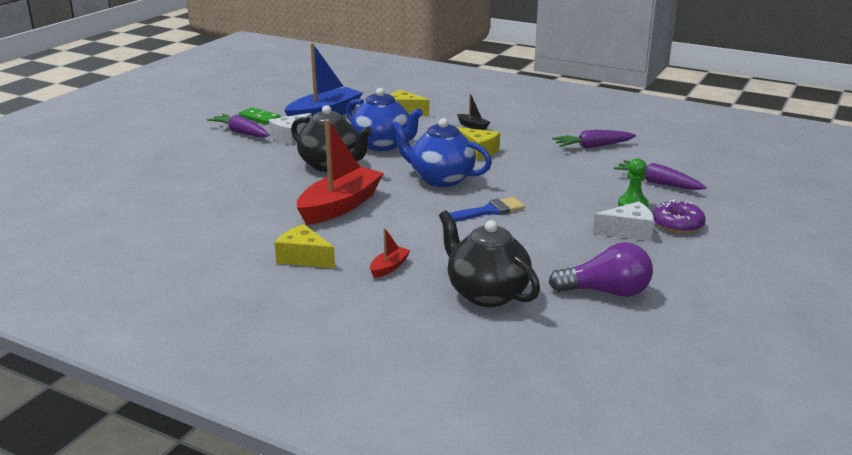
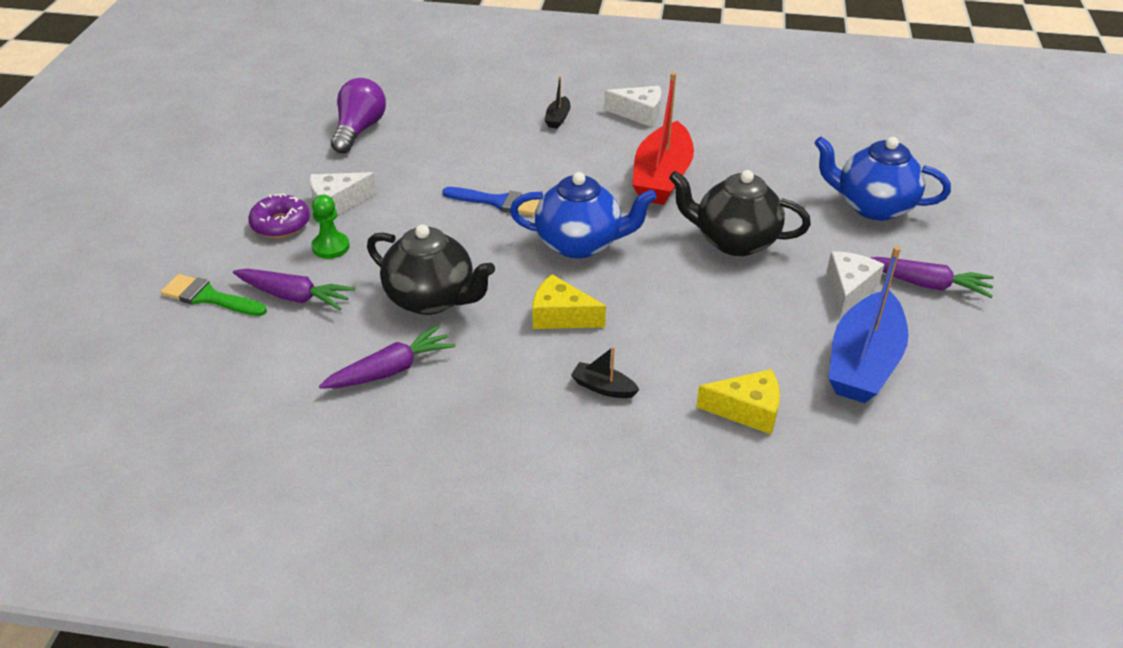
camera: 160 degrees right, 15 degrees up
(259, 118) = (950, 329): green domino -> none
(304, 258) = (639, 114): yellow cheese -> white cheese
(383, 145) = (704, 300): blue teapot -> blue teapot (872, 206)
(389, 267) = (558, 118): red boat -> black boat
(486, 293) = (462, 110): black teapot -> black teapot (432, 299)
(488, 211) = (498, 202): blue brush -> blue brush turned 120 degrees counterclockwise
(606, 292) = (359, 130): purple light bulb -> purple light bulb turned 120 degrees clockwise
(722, 191) = (209, 297): none -> green brush

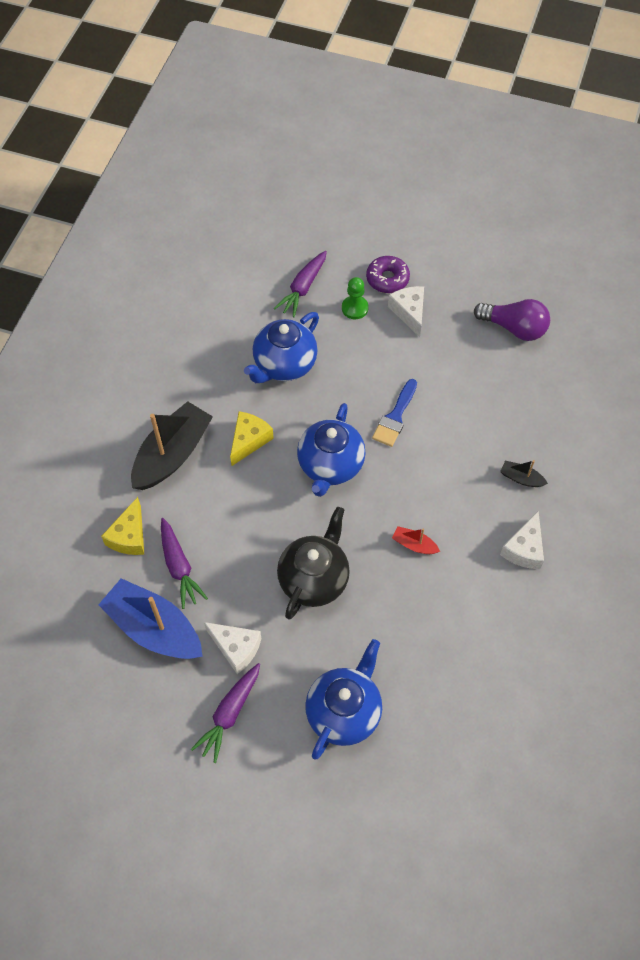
camera: 100 degrees right, 20 degrees up
(209, 297) = (311, 243): green brush -> none
(391, 370) = (219, 339): purple carrot -> purple carrot (179, 567)
(432, 299) = (284, 365): black teapot -> blue teapot
(603, 387) = (172, 454): black boat -> black boat, size x2.30
(661, 177) = (414, 545): red boat -> red boat, size x0.43

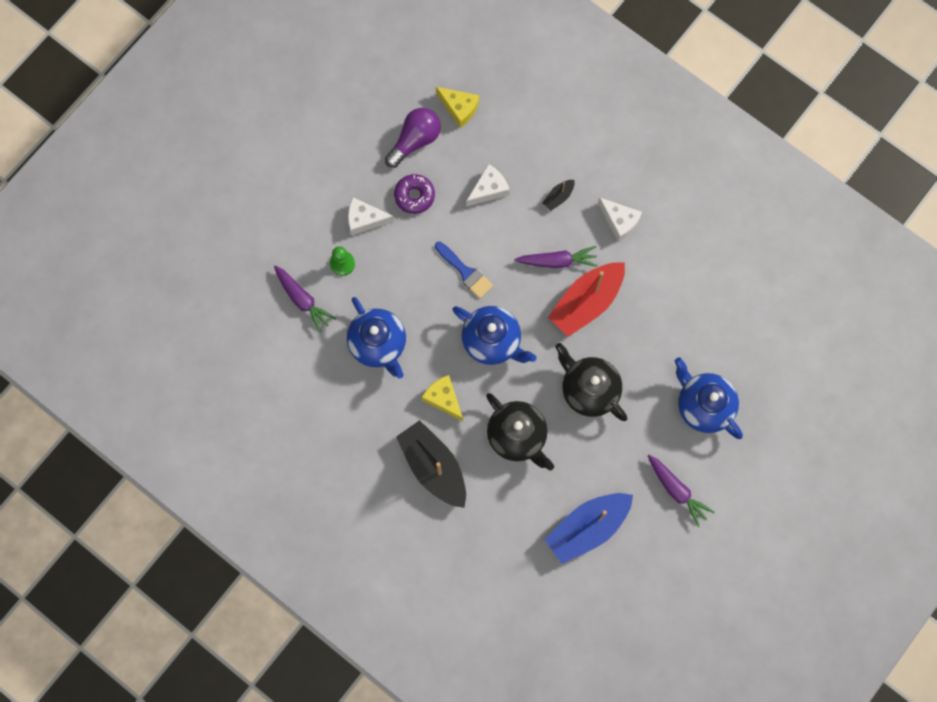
camera: 70 degrees left, 15 degrees up
(129, 536) = (498, 525): yellow cheese -> yellow cheese (459, 108)
(179, 567) = (541, 492): purple carrot -> purple carrot (557, 261)
(234, 524) = (517, 436): none -> black teapot
(236, 648) = (625, 469): white cheese -> white cheese (489, 189)
(387, 279) = (322, 224): purple donut -> purple donut (414, 196)
(414, 545) = (586, 302): red boat -> red boat, size x2.30

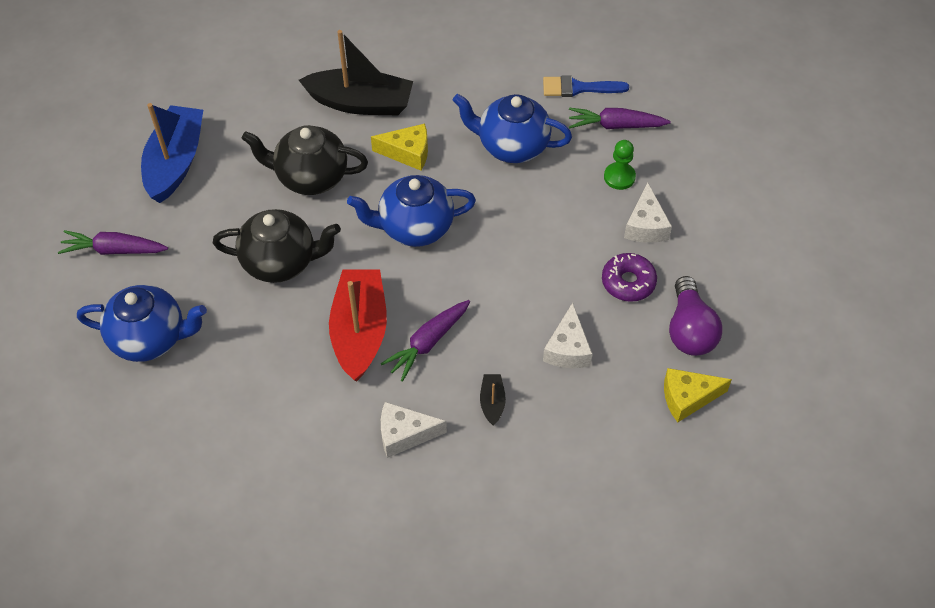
camera: 135 degrees right, 20 degrees down
(365, 219) = (645, 225): white cheese -> white cheese turned 135 degrees clockwise
(465, 272) = (504, 261): blue brush -> blue brush (578, 88)

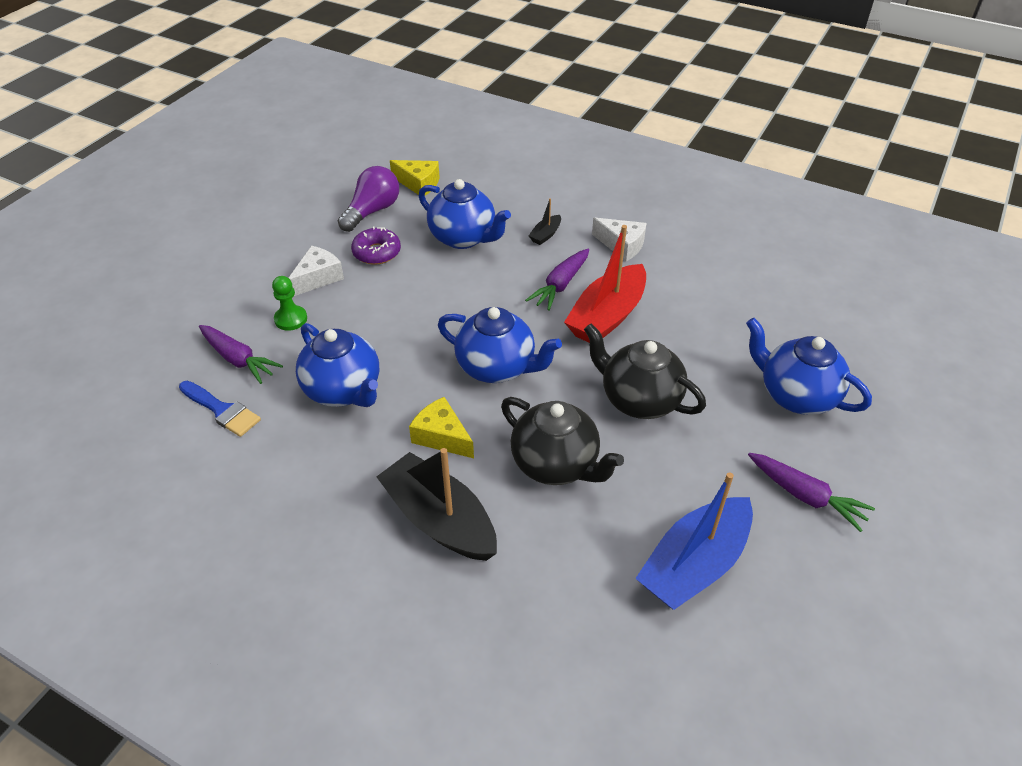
camera: 145 degrees left, 10 degrees down
(427, 343) = (560, 285): purple carrot -> purple carrot turned 135 degrees clockwise
(567, 349) = (464, 238): white cheese -> blue teapot

